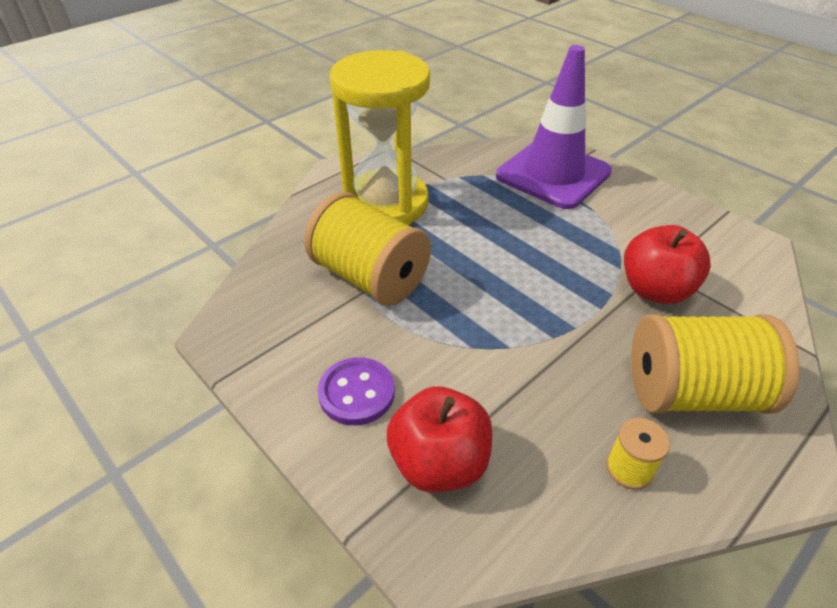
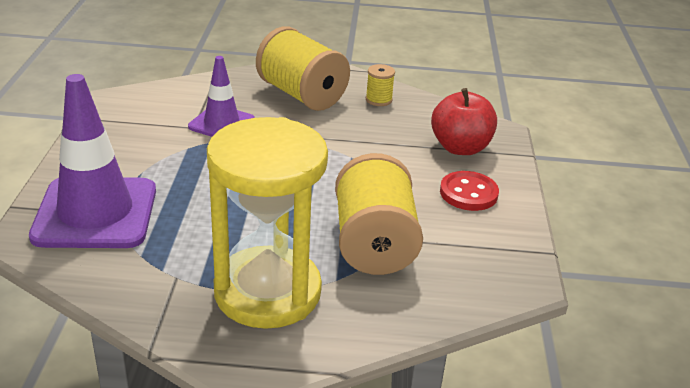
camera: 135 degrees left, 10 degrees down
(357, 393) = (468, 193): purple button -> red button
(655, 290) = (221, 123): red apple -> purple traffic cone

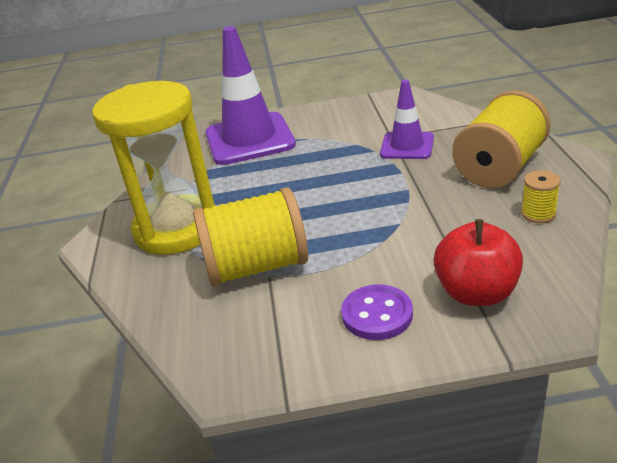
camera: 85 degrees right, 0 degrees up
(468, 193) = (377, 314): red button -> purple button

